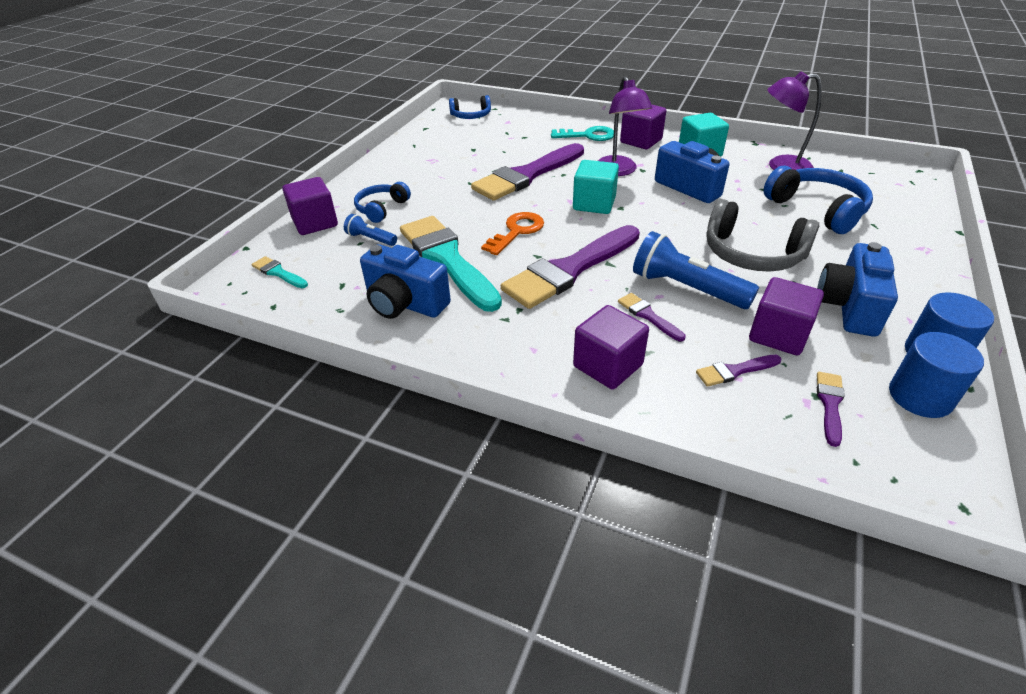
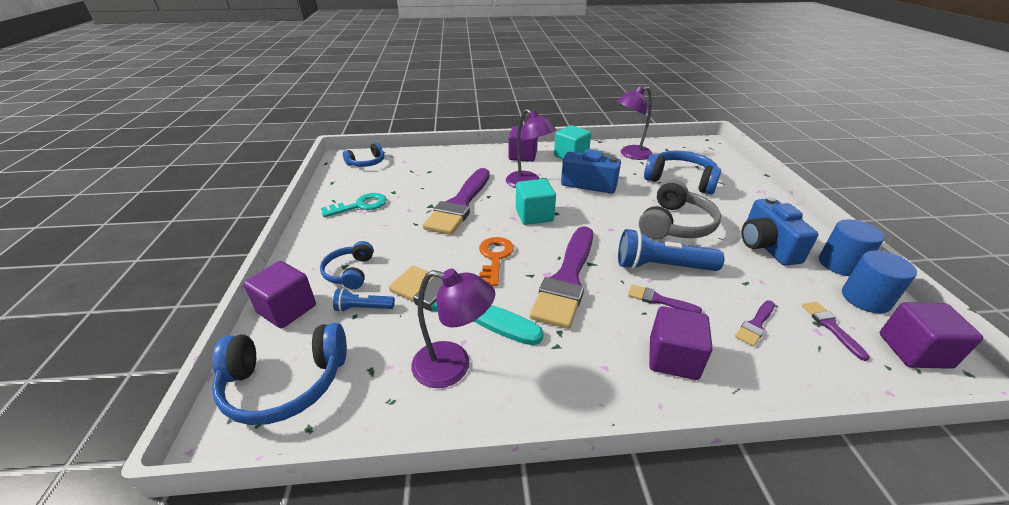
camera: 30 degrees left, 5 degrees down
(278, 273) = (285, 383): turquoise brush -> blue headphones
(405, 303) = (453, 366): blue camera -> purple lamp
(588, 135) = (480, 159): turquoise key -> turquoise key (360, 205)
(752, 254) = (675, 225): grey headphones -> grey headphones turned 60 degrees counterclockwise
(778, 335) = (751, 283): purple cube -> purple cube (914, 350)

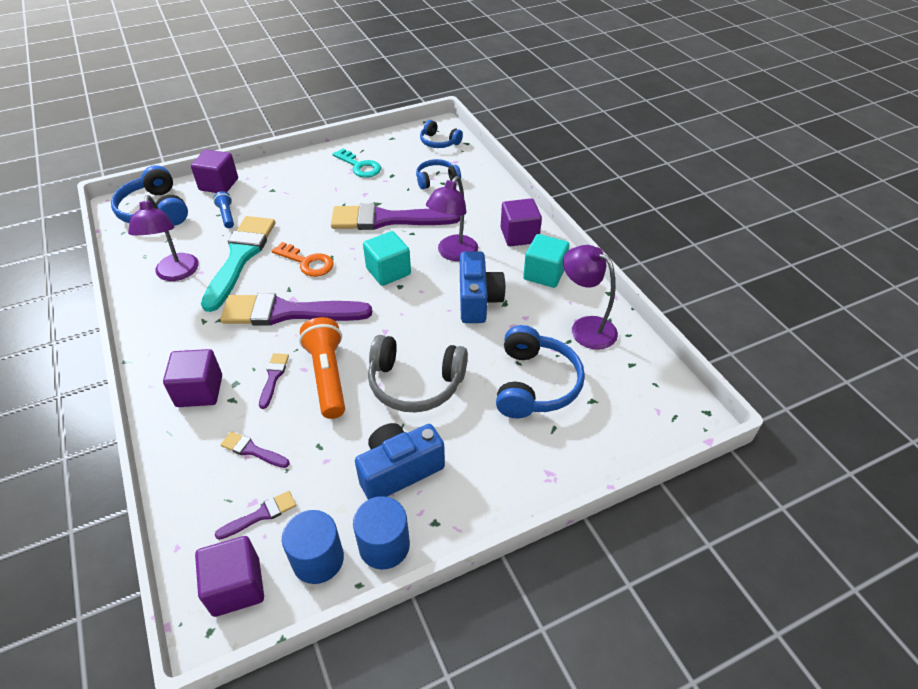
camera: 70 degrees right, 10 degrees up
(350, 272) = (265, 195): blue headphones -> blue headphones (436, 179)
(495, 257) = (307, 262): orange key -> orange key turned 45 degrees clockwise
(661, 266) = (328, 376): blue flashlight -> orange flashlight

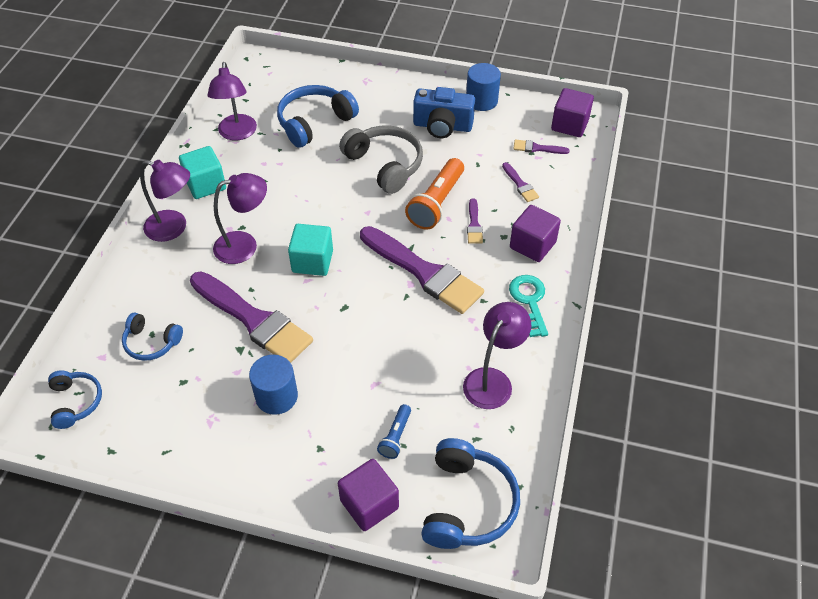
camera: 140 degrees left, 5 degrees up
(240, 257) = (421, 362): turquoise brush -> none
(273, 377) = (474, 224): purple brush -> purple brush turned 45 degrees counterclockwise
(307, 262) = (368, 315): orange key -> none
(318, 559) = (520, 113): blue cylinder -> blue cylinder (276, 396)
(360, 166) = (197, 421): turquoise key -> turquoise key (529, 301)
(478, 300) = (278, 194): blue camera -> none
(519, 235) = (174, 228): purple cube -> purple lamp

